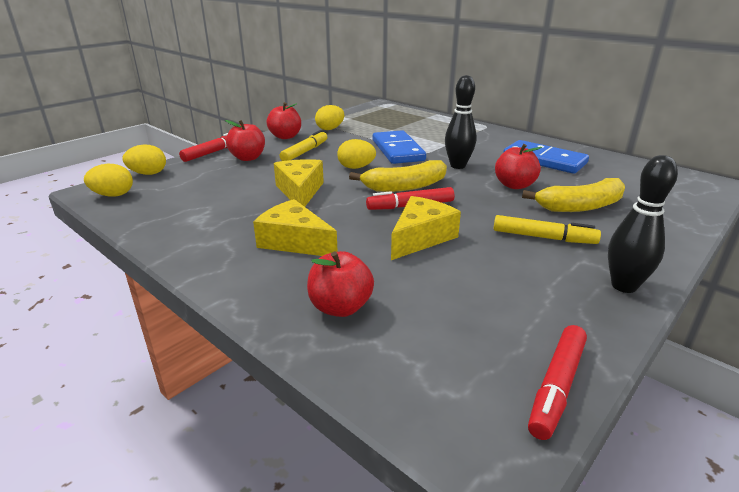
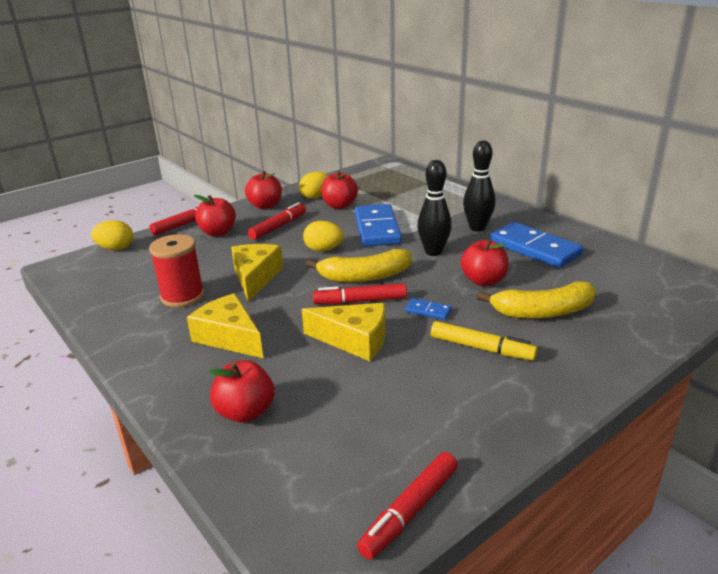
camera: 10 degrees right, 0 degrees up
(113, 195) = (77, 273): yellow egg -> none
(232, 210) = (182, 296): none -> red spool
(305, 152) = (278, 227): yellow marker -> red marker
(355, 135) = (339, 205): none -> red apple
(421, 237) = (354, 340): yellow cheese -> yellow cheese turned 60 degrees clockwise
(478, 210) = (428, 311): none -> blue domino
(623, 286) = (536, 411): black bowling pin -> black bowling pin (477, 228)

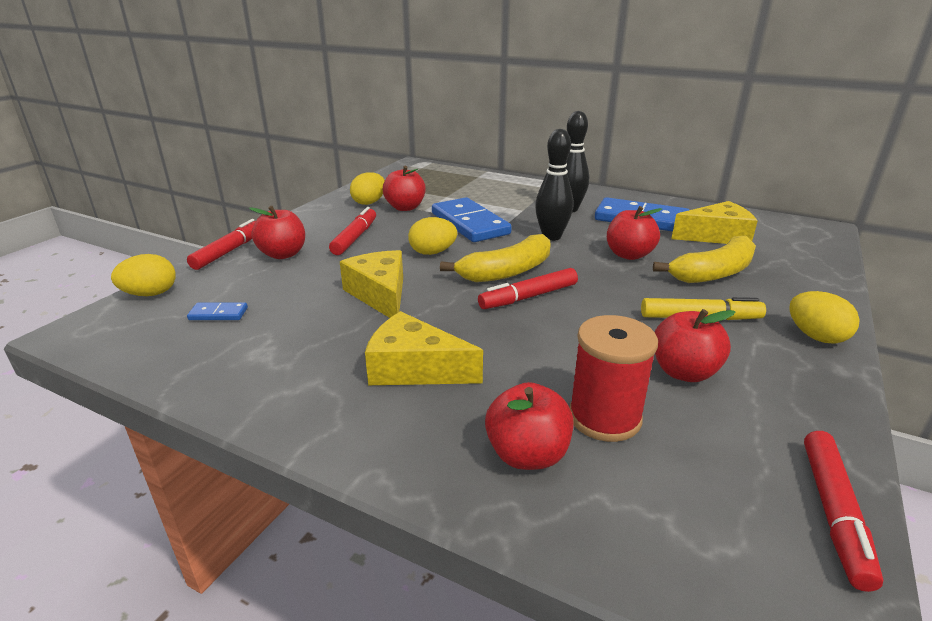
camera: 25 degrees left, 0 degrees up
(182, 296) = (303, 333): red spool -> red spool (604, 417)
(265, 206) = (317, 219): red apple -> red apple (684, 372)
(354, 340) = (566, 338): yellow cheese -> yellow cheese (716, 236)
(428, 311) = (609, 293): blue domino -> blue domino (218, 314)
(567, 387) = (815, 336): none -> yellow egg

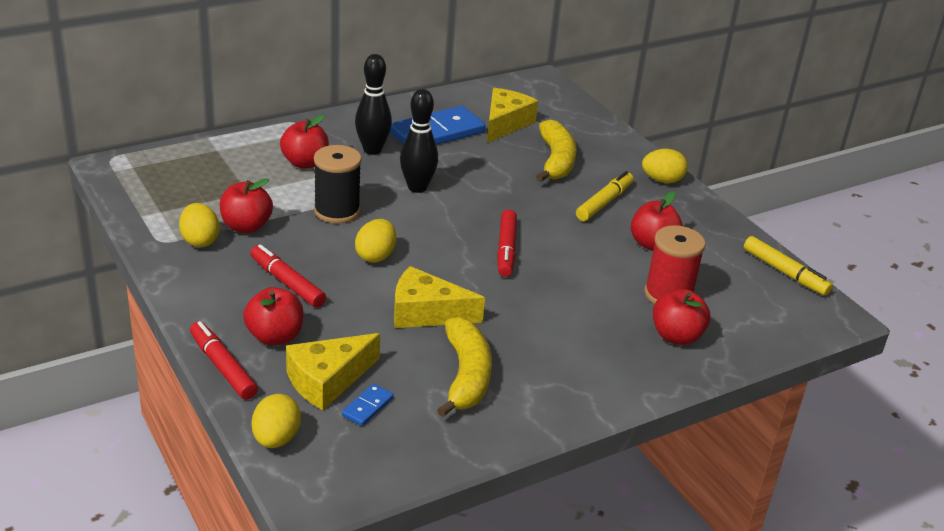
camera: 60 degrees left, 5 degrees up
(414, 368) = (553, 339): yellow cheese -> yellow cheese (327, 380)
(469, 224) = (337, 211): blue domino -> black spool
(507, 271) = (455, 238): yellow banana -> yellow banana (466, 376)
(629, 255) = (491, 174): red apple -> red apple (305, 163)
(833, 513) = (785, 272): red marker -> yellow marker

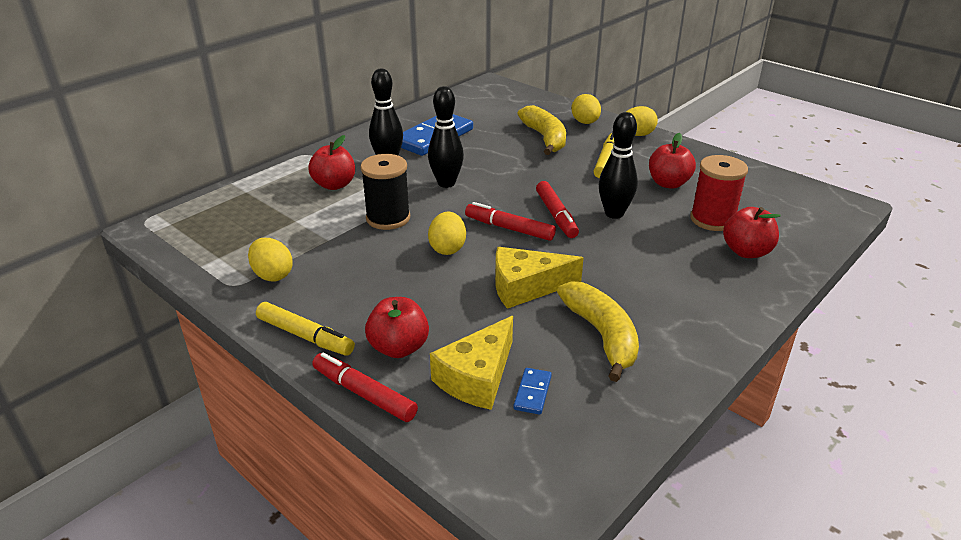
camera: 15 degrees left, 0 degrees up
(246, 226) = (311, 251): red apple -> none
(276, 439) = (463, 455): yellow egg -> yellow egg (585, 123)
(287, 283) = (380, 293): red marker -> red marker (509, 228)
(505, 123) = (485, 119): yellow cheese -> none
(568, 262) = (614, 213): none -> black bowling pin
(785, 272) = (783, 181): yellow marker -> yellow marker (305, 336)

